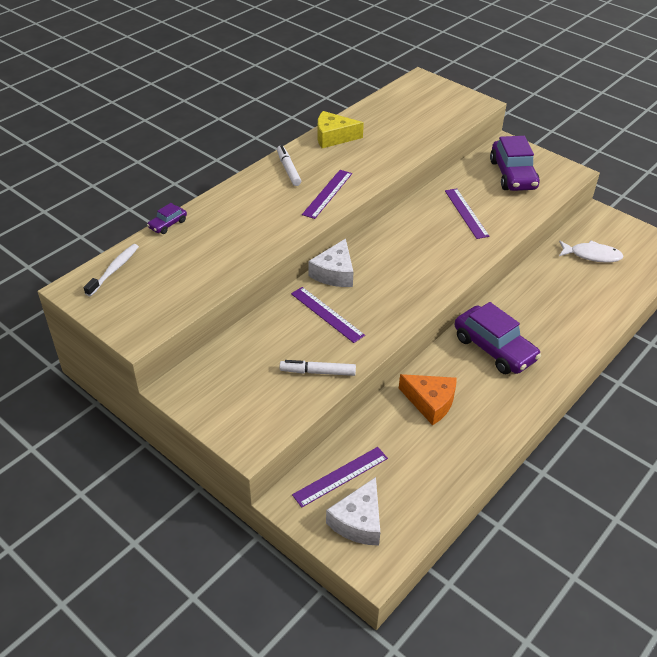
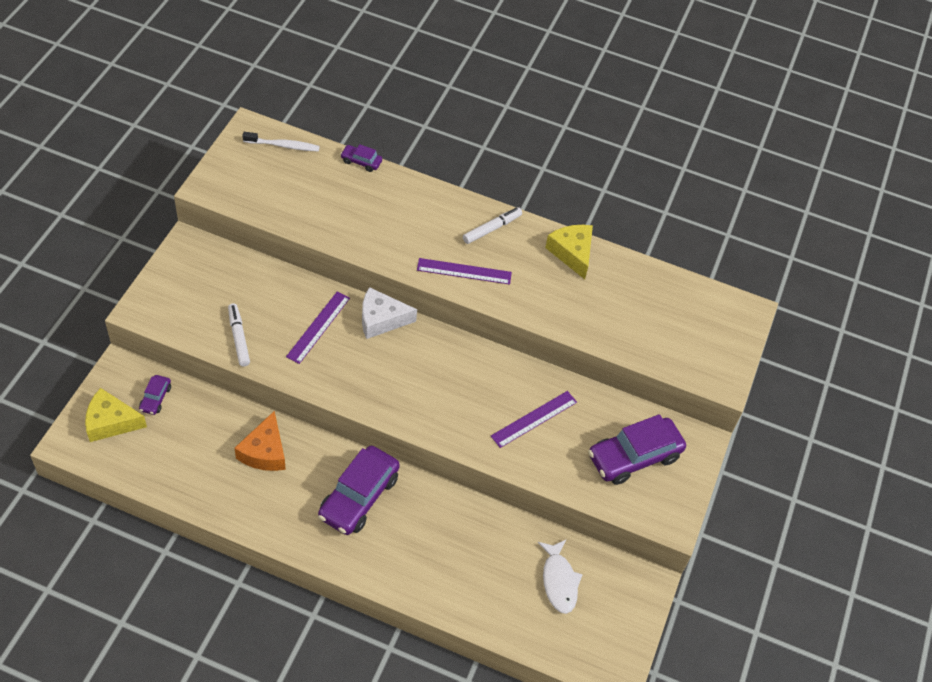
camera: 65 degrees right, 10 degrees up
(340, 476) = (155, 398): purple ruler -> purple car
(358, 521) = (111, 422): white cheese -> yellow cheese

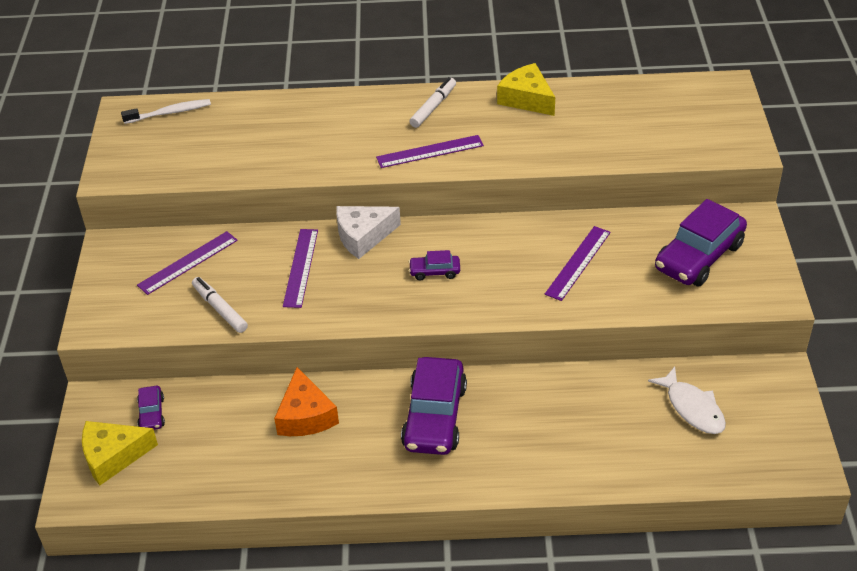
camera: 15 degrees left, 10 degrees down
(237, 285) = (188, 262): none -> purple ruler
(361, 162) = (261, 98): purple car -> purple car (434, 272)

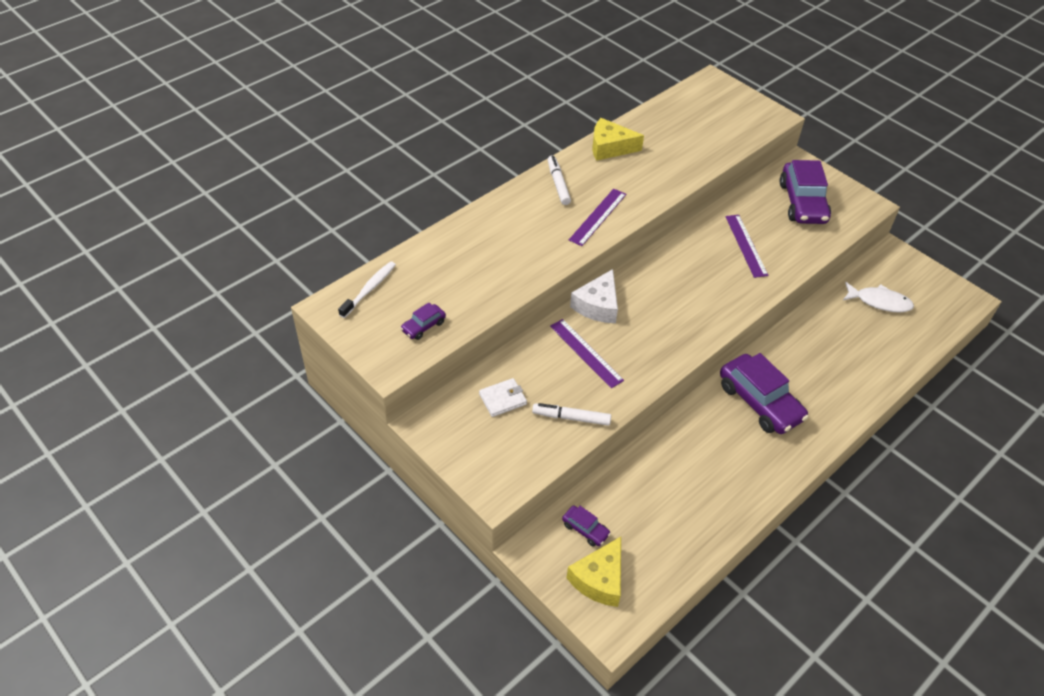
camera: 45 degrees left, 5 degrees up
(188, 262) = (503, 399): purple ruler -> white wallet
(305, 415) = (685, 457): orange cheese -> none
(434, 272) = (673, 302): purple car -> purple car (423, 326)

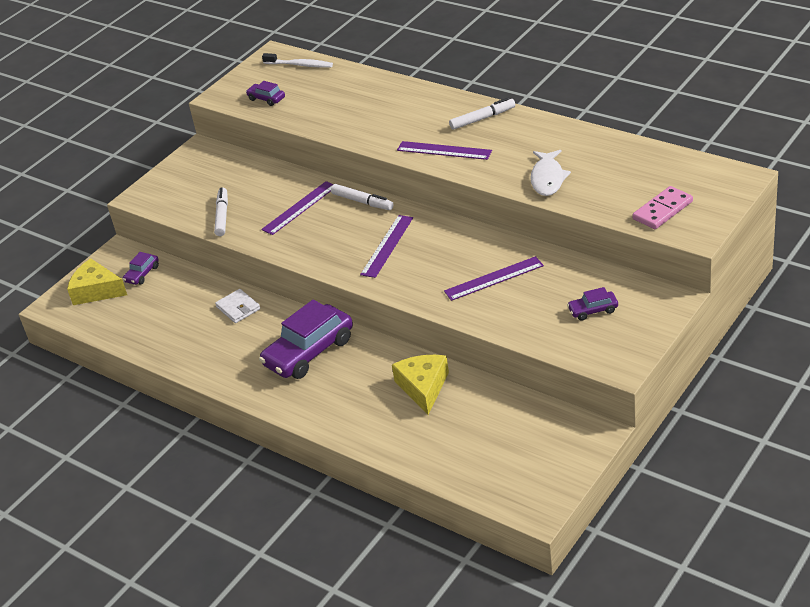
camera: 85 degrees right, 10 degrees down
(503, 399) = (233, 178): white wallet -> white wallet (238, 308)
(598, 305) = (362, 202): white cheese -> white marker
(610, 147) = (560, 135): yellow cheese -> yellow cheese (423, 387)
(675, 301) = (387, 246): none -> purple ruler
(739, 123) = (662, 210): none -> pink domino
(802, 203) = (593, 310): purple car -> purple car, size x0.47
(879, 302) = (495, 427): white fish -> white fish (547, 178)

